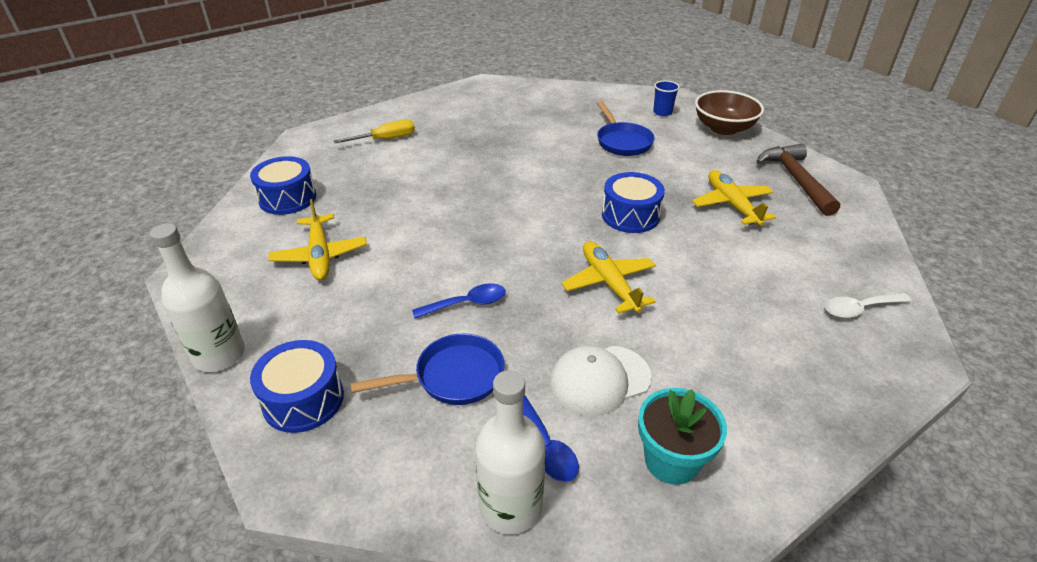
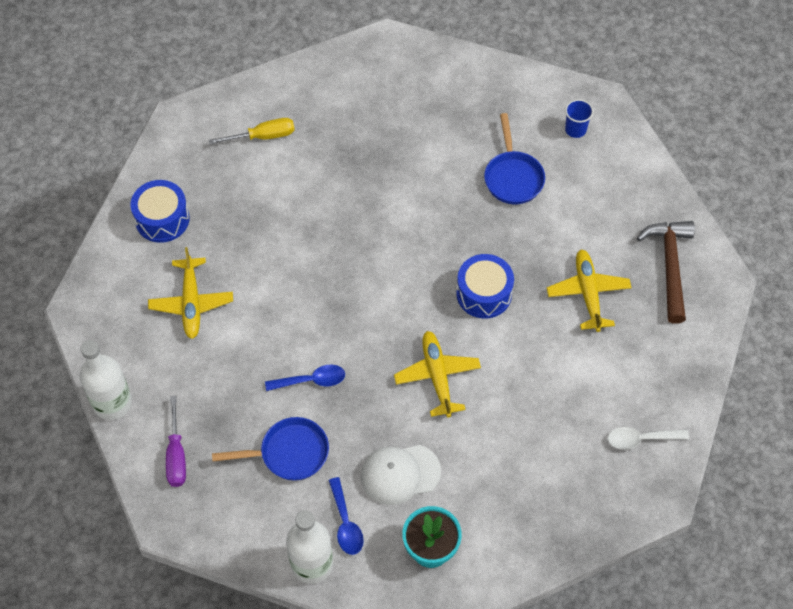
camera: 10 degrees right, 20 degrees up
(303, 399) = (176, 455): blue drum -> purple screwdriver
(723, 128) = (632, 169): brown bowl -> none

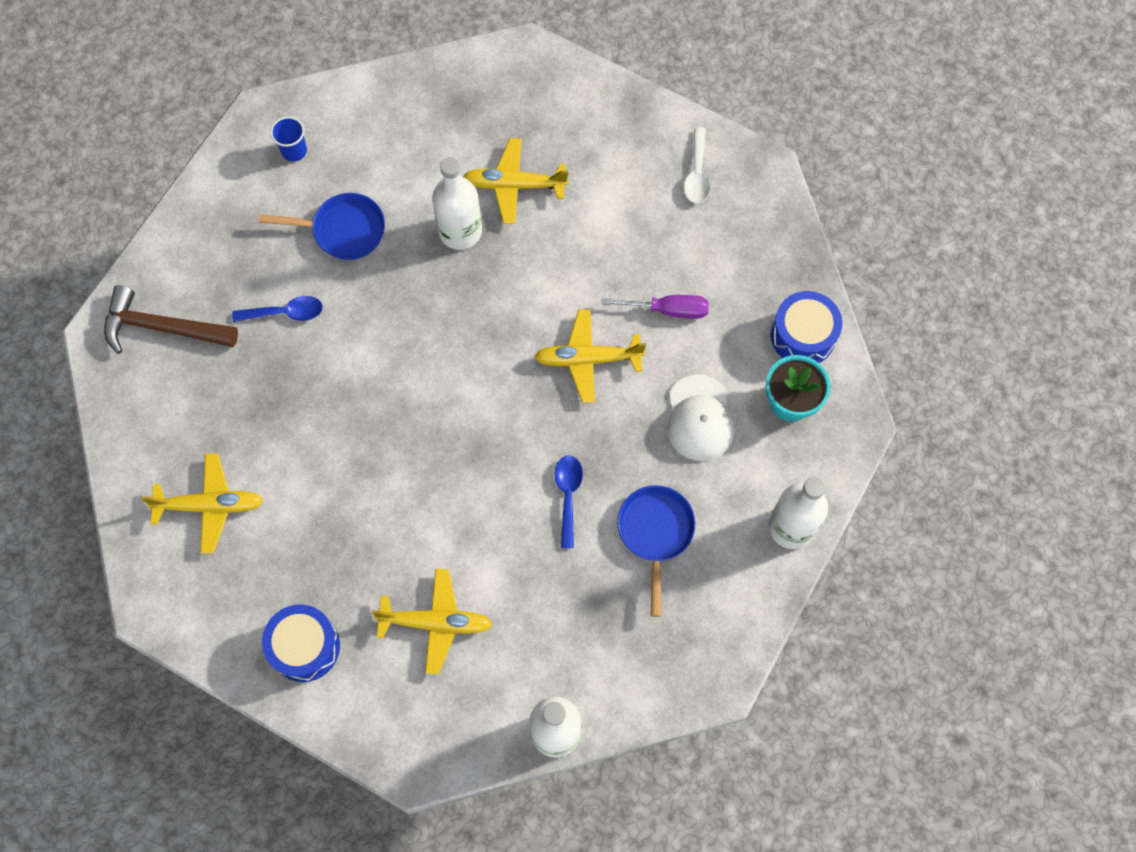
camera: 80 degrees left, 10 degrees up
(176, 455) = (638, 661): purple screwdriver -> purple screwdriver (668, 310)
(263, 136) = (209, 506): yellow screwdriver -> yellow plane
(346, 523) = (749, 484): blue spoon -> blue spoon (285, 313)
(484, 294) = (492, 291): blue drum -> blue drum (803, 336)
(533, 260) = (460, 231): none -> white bottle
(669, 266) = (497, 98): brown hammer -> brown hammer (162, 328)

